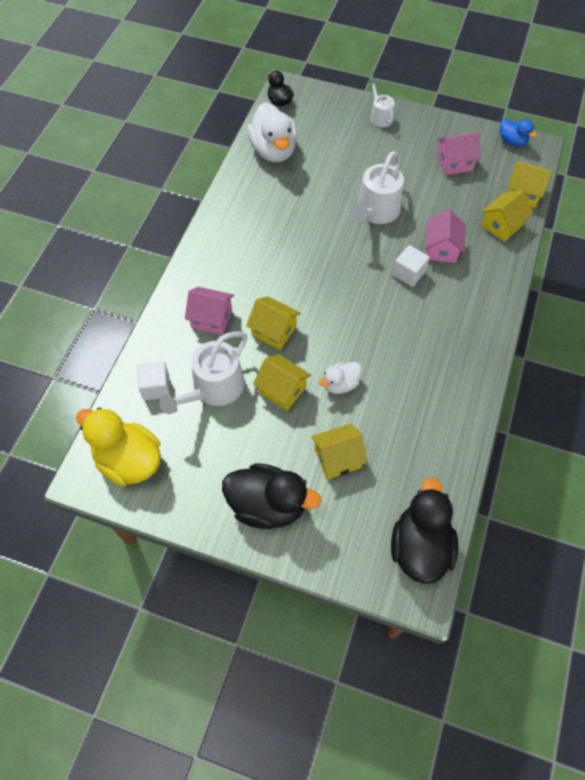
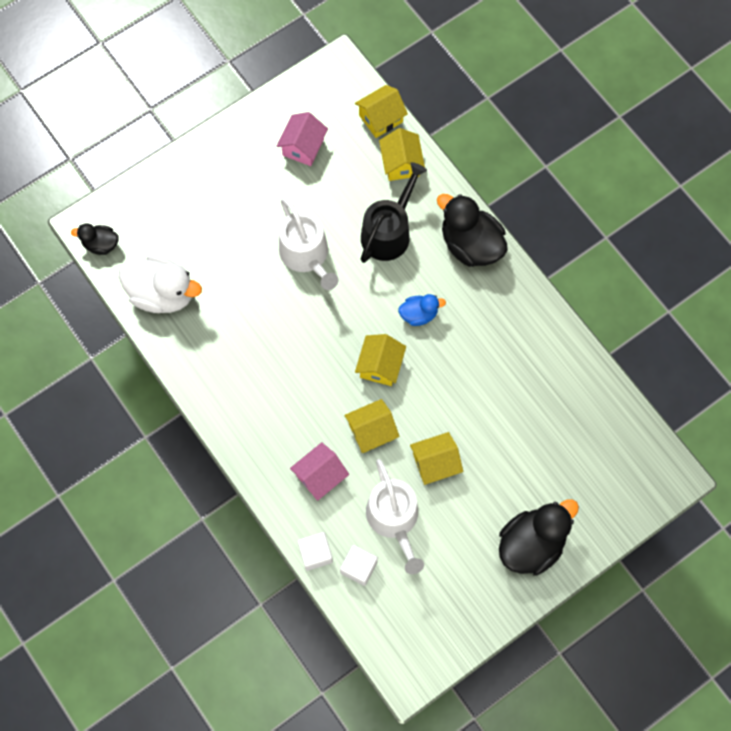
camera: 55 degrees left, 10 degrees up
(129, 460) = (415, 632): yellow duck -> none
(338, 458) = (527, 462): yellow house -> yellow house (380, 366)
(340, 384) = (463, 412): white duck -> none
(380, 116) = (195, 168): white watering can -> none
(409, 273) = (394, 278): white cube -> white cube (315, 553)
(420, 547) = (639, 452): black duck -> black duck (470, 244)
(441, 249) = (388, 232): pink house -> black watering can
(512, 141) = (317, 79): blue duck -> blue duck (419, 314)

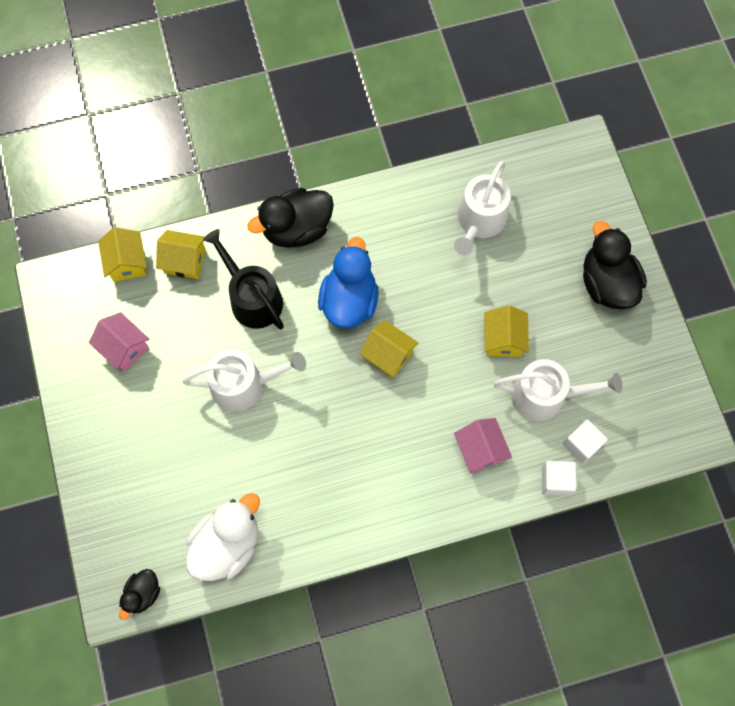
camera: 70 degrees left, 0 degrees up
(371, 431) = (451, 386): yellow house -> none
(419, 314) = (349, 301): blue duck -> blue duck, size x1.86
(546, 403) = (479, 221): none -> white watering can

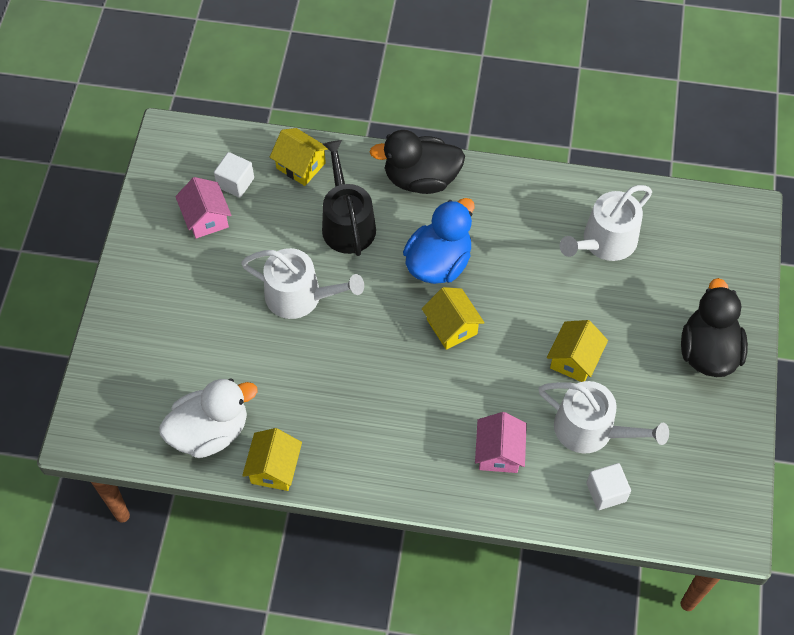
camera: 25 degrees right, 10 degrees down
(127, 263) = (247, 146): yellow house -> yellow house (274, 468)
(143, 593) = (110, 441): black duck -> none
(556, 481) = (562, 514): white cube -> white cube (235, 182)

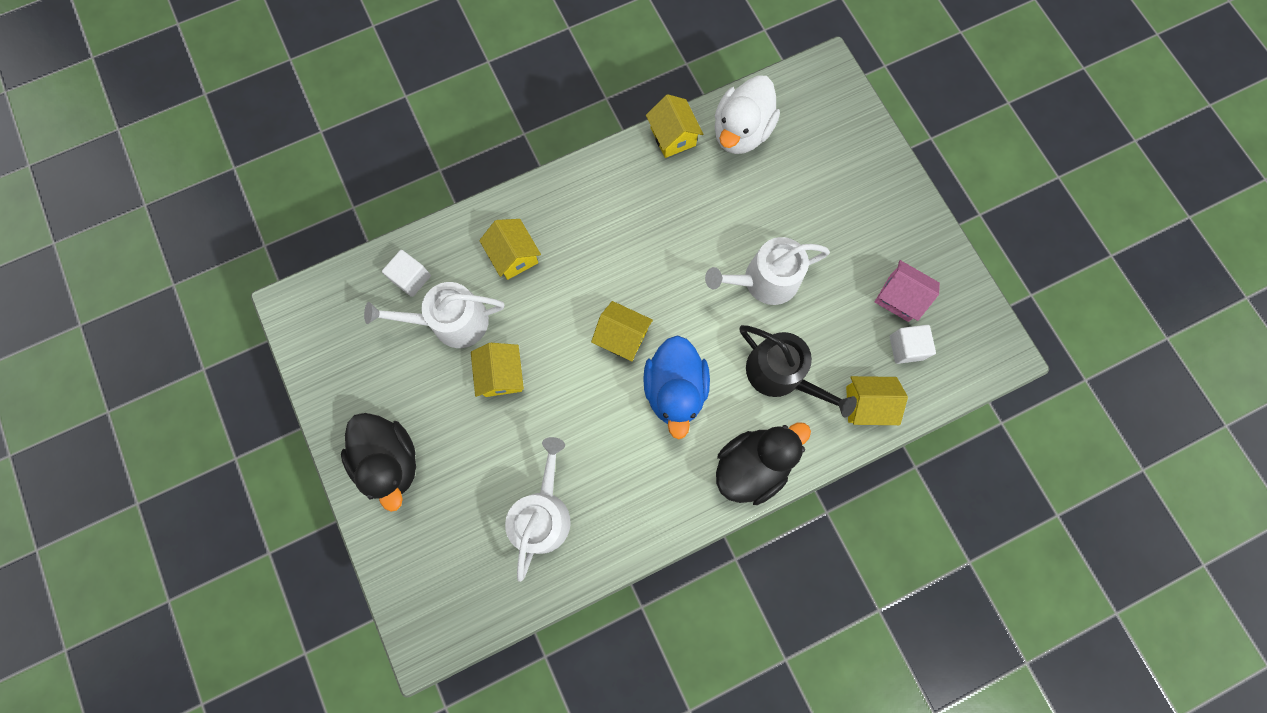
camera: 145 degrees right, 15 degrees up
(499, 452) = (514, 256): pink house -> yellow house

